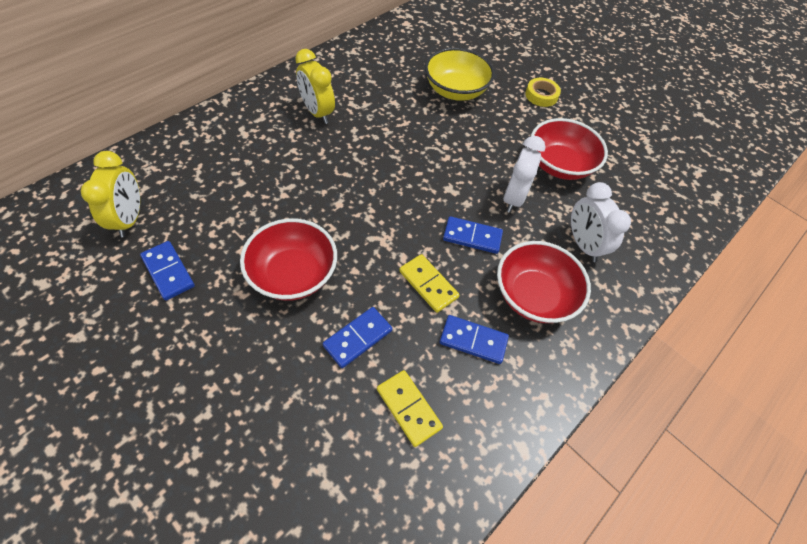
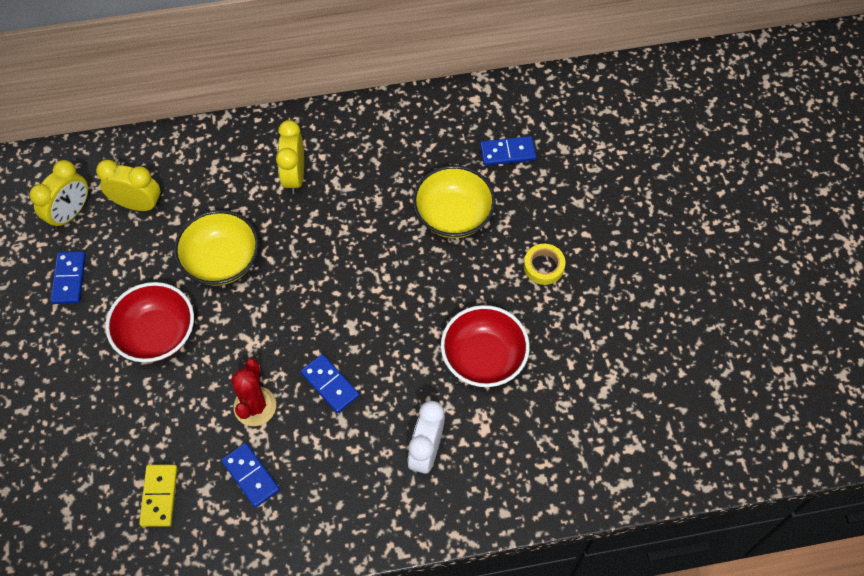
camera: 40 degrees right, 5 degrees up
(194, 185) = (138, 204): none -> yellow clock
(306, 192) = (221, 261): none -> yellow bowl
(357, 338) = (165, 418): blue domino -> blue domino (507, 152)
(428, 284) = (255, 406): yellow domino -> red cactus
(513, 198) = (403, 367): white clock -> none
(533, 295) = (335, 470): red bowl -> none

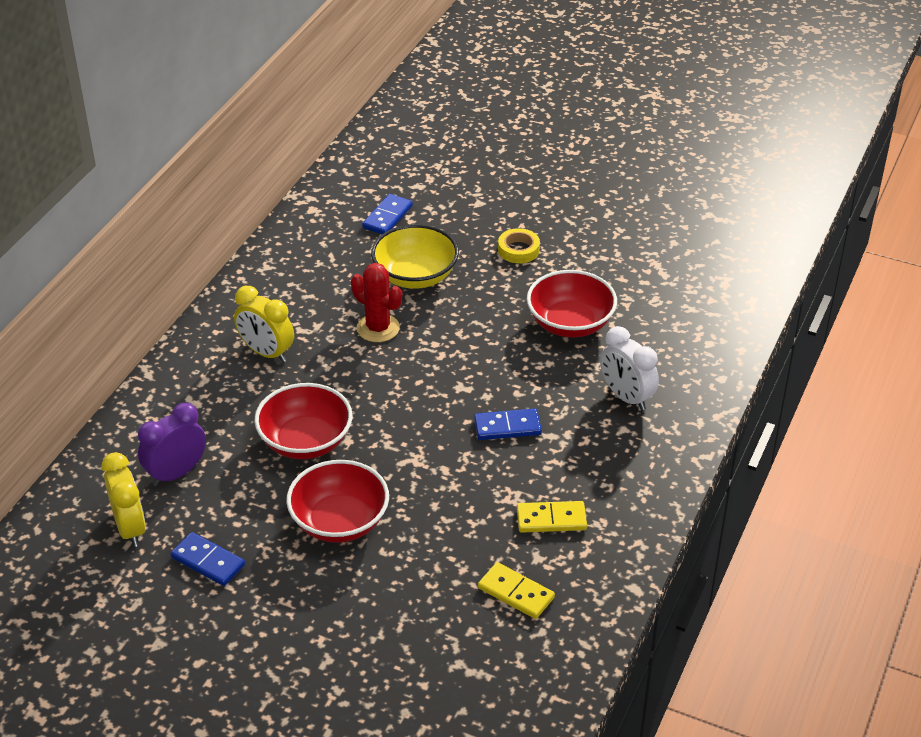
camera: 55 degrees left, 20 degrees down
(138, 204) = (176, 473): yellow clock -> purple clock
(221, 261) = (305, 441): yellow bowl -> red bowl
(251, 476) = (551, 519): blue domino -> yellow domino
(255, 406) = (483, 486): red cactus -> red cactus (378, 328)

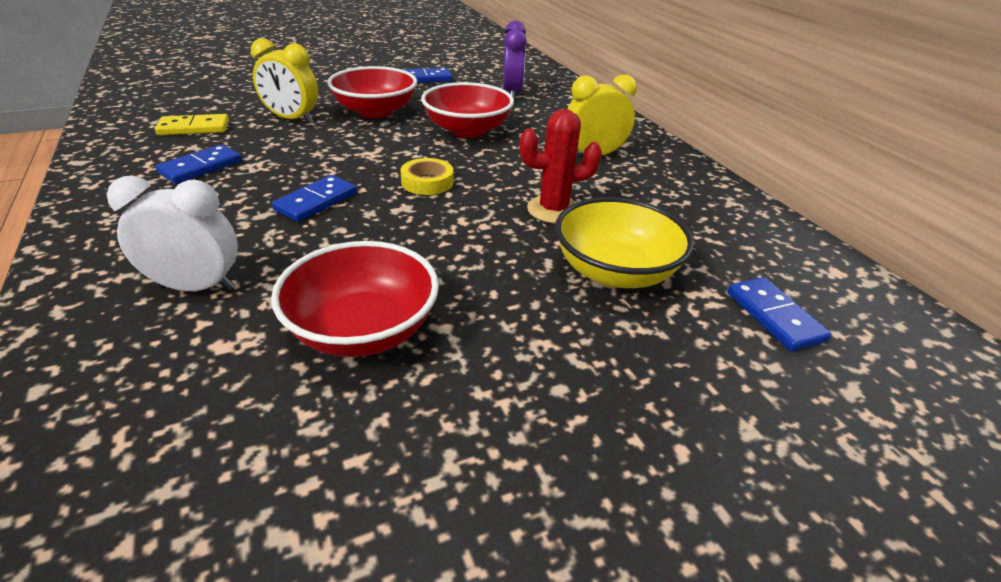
camera: 130 degrees right, 5 degrees down
(130, 528) = (489, 74): yellow clock -> yellow clock (292, 119)
(518, 250) = (572, 389): yellow tape -> yellow tape (427, 182)
(551, 519) = (201, 167): yellow domino -> blue domino

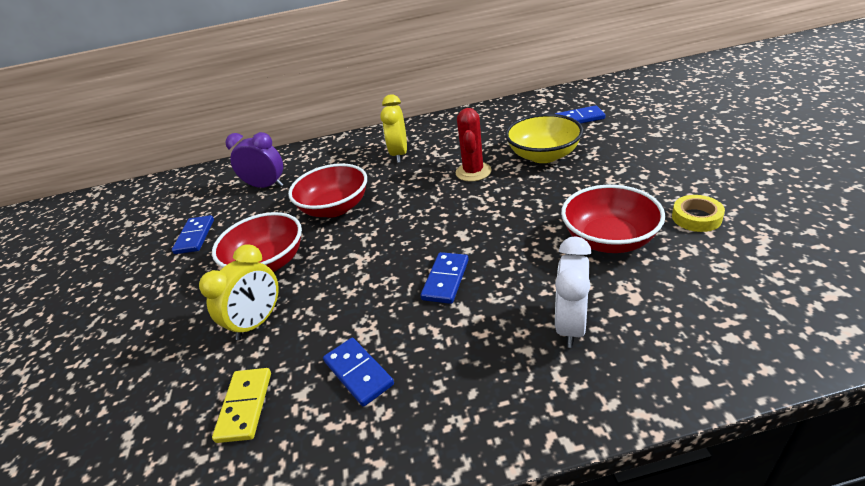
camera: 70 degrees left, 0 degrees up
(316, 201) = (446, 280): blue domino -> blue domino turned 60 degrees clockwise
(427, 182) = (424, 224): yellow tape -> yellow tape (696, 217)

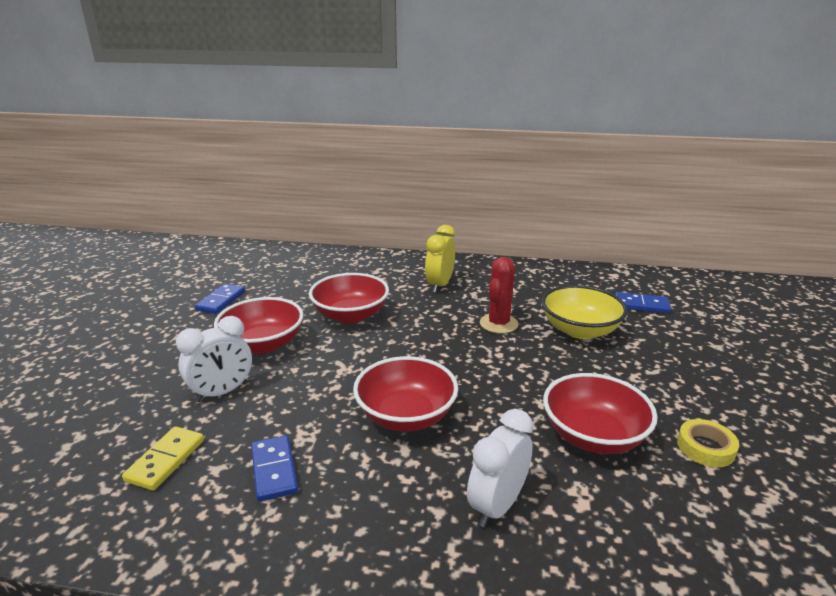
camera: 15 degrees right, 10 degrees down
(257, 322) = (222, 392): yellow clock -> white clock
(266, 186) = (305, 277): purple clock -> none
(446, 280) = (406, 416): blue domino -> red bowl

